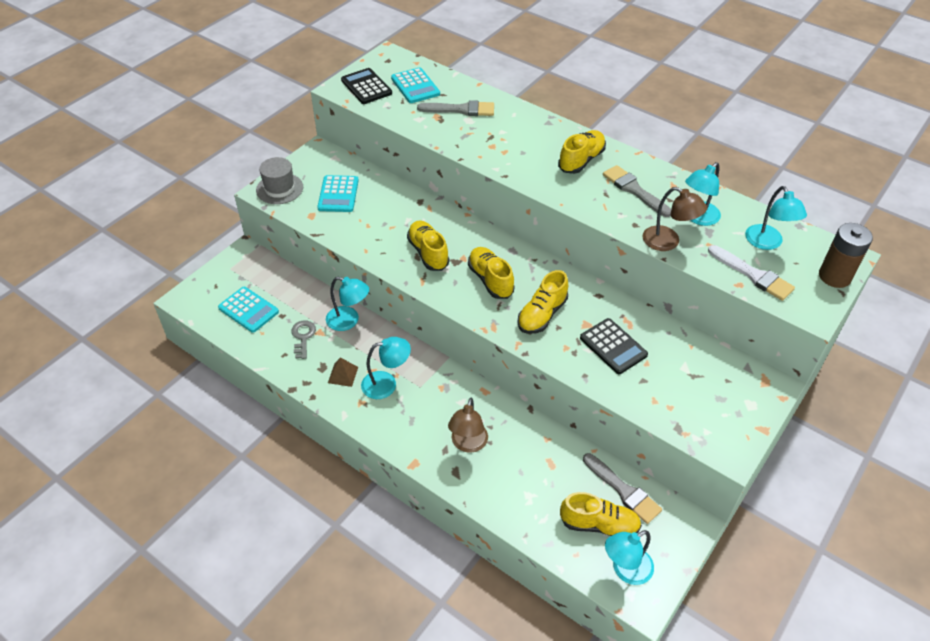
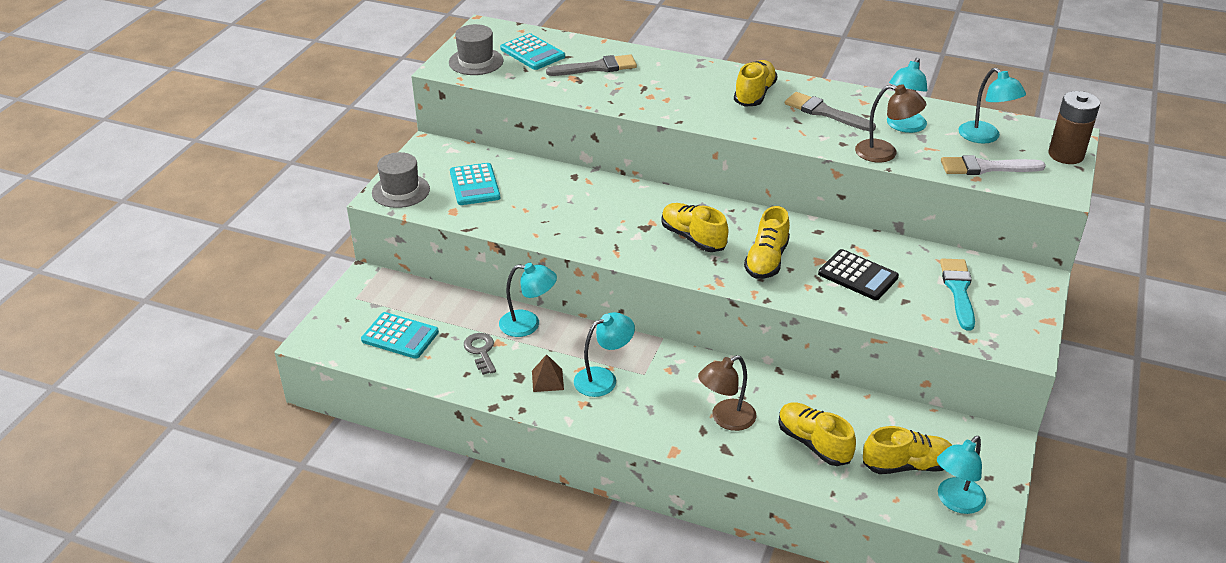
camera: 15 degrees left, 10 degrees down
(366, 87) = (476, 61): black calculator -> grey hat
(428, 253) = (609, 224): yellow shoe -> yellow shoe (813, 443)
(468, 444) = (726, 419): brown lamp -> brown lamp turned 60 degrees clockwise
(623, 491) = (917, 427): grey brush -> none
(695, 380) = (958, 290): none -> turquoise brush
(753, 275) = (986, 167): white brush -> white brush turned 150 degrees clockwise

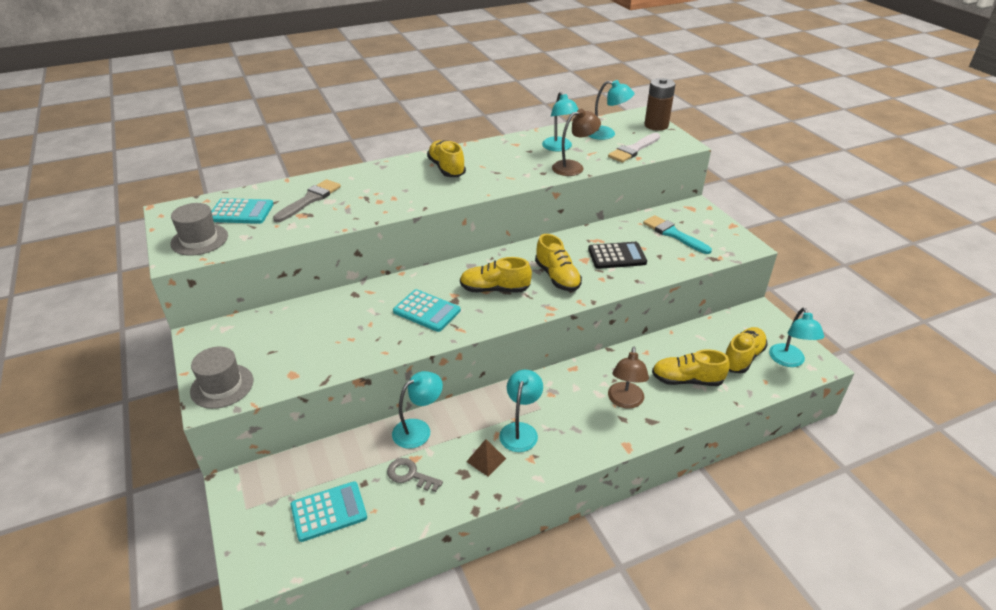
camera: 45 degrees left, 0 degrees up
(474, 185) = (283, 344): turquoise calculator -> turquoise calculator (427, 311)
(825, 112) = (505, 160): grey brush -> none

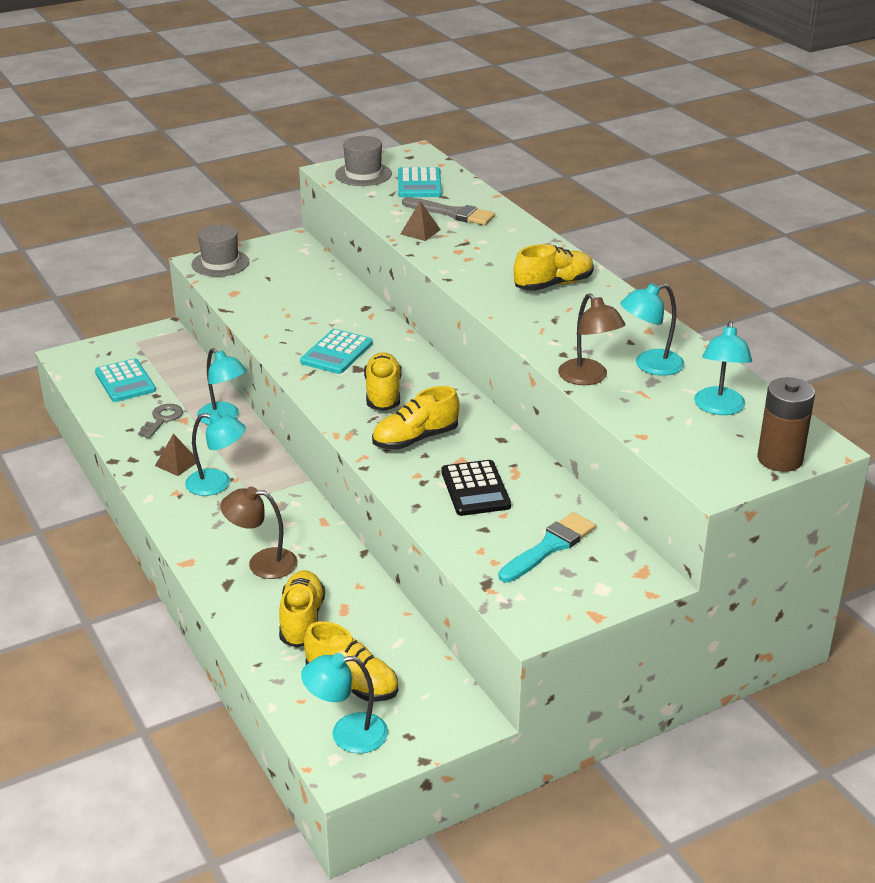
camera: 85 degrees right, 5 degrees down
(337, 216) = (420, 232): none -> brown pyramid
(633, 150) = (669, 432): white brush -> none

